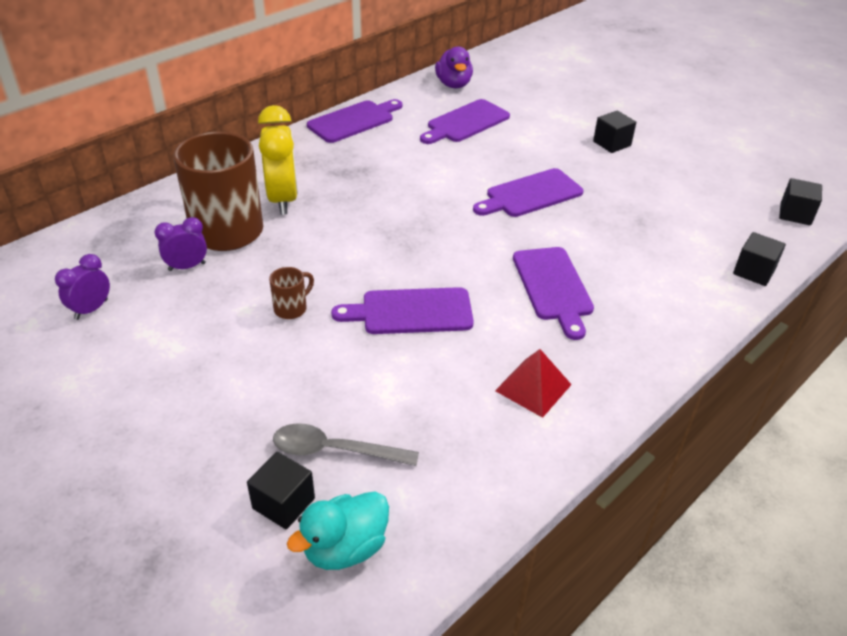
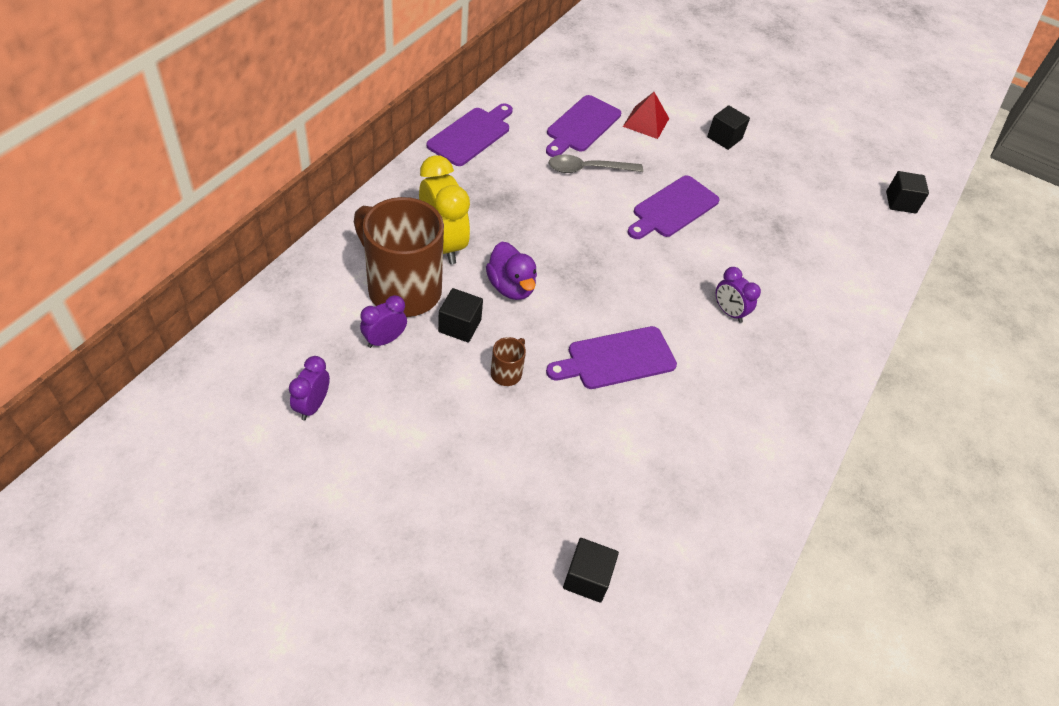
camera: 20 degrees left, 10 degrees up
(335, 450) = (608, 517): grey spoon -> grey spoon (588, 169)
(345, 548) = (655, 609): turquoise duck -> none
(453, 84) = (551, 77): purple duck -> purple duck (511, 287)
(533, 387) = (748, 421): red pyramid -> red pyramid (646, 122)
(553, 287) = (729, 312): purple cutting board -> purple clock
(754, 272) = (885, 270): black cube -> black cube (459, 325)

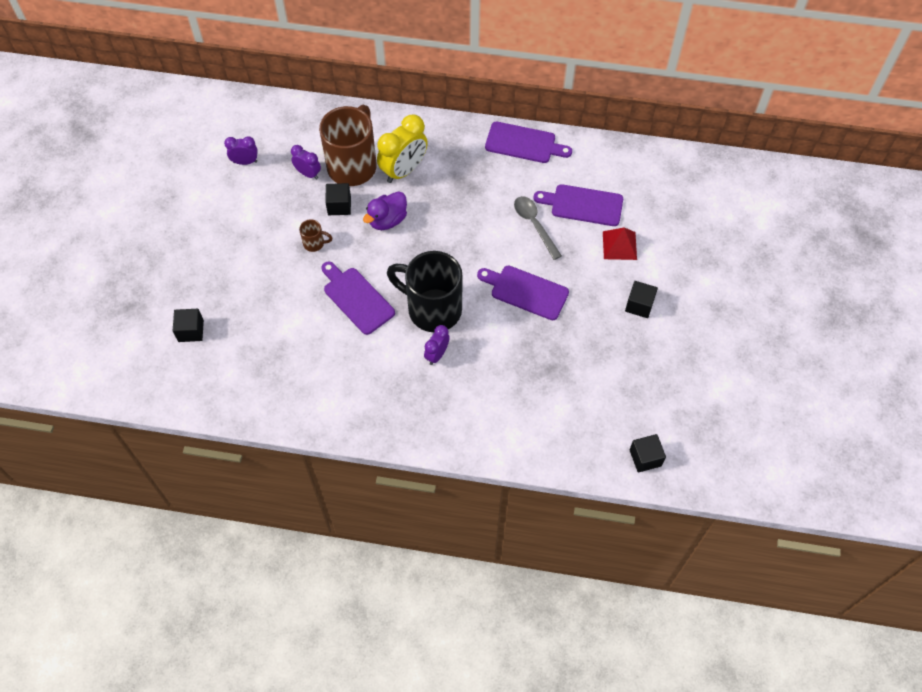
camera: 75 degrees right, 10 degrees up
(663, 293) = (432, 309): none -> black mug

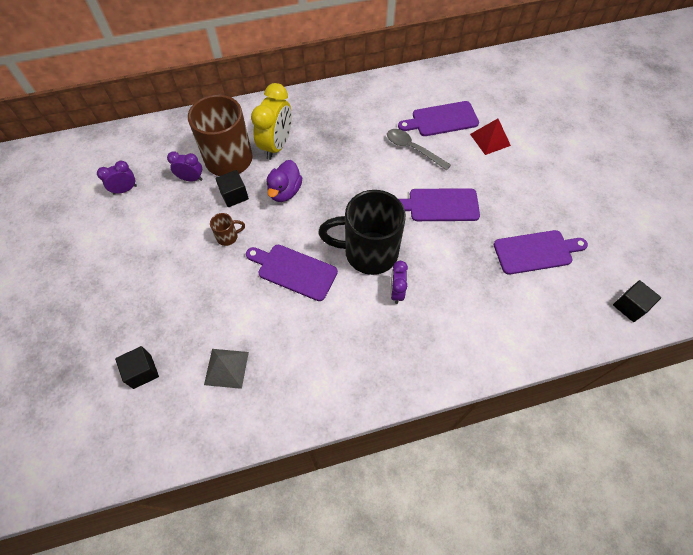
camera: 25 degrees left, 0 degrees up
(258, 357) = (226, 368): none -> grey pyramid
(524, 143) = (365, 90): purple cutting board -> purple cutting board (536, 251)
(639, 305) = (537, 180): black cube -> none

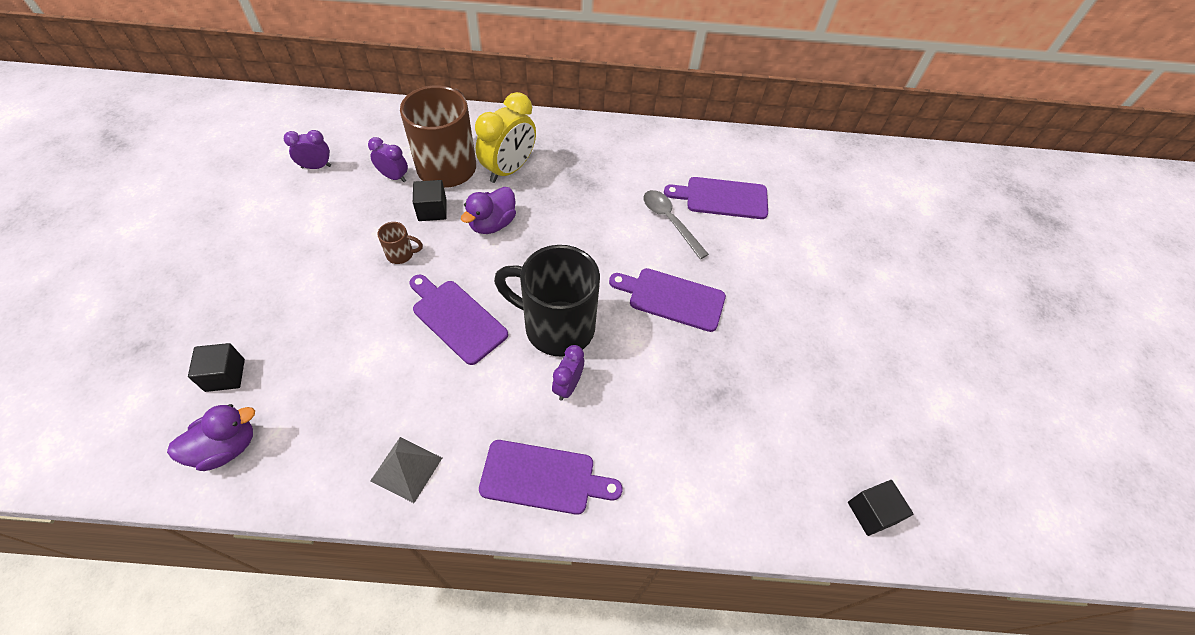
camera: 15 degrees right, 5 degrees down
(172, 422) = (226, 447): none -> purple duck
(226, 368) = (320, 406): grey pyramid -> grey pyramid (406, 469)
(490, 139) = (773, 239): red pyramid -> none
(536, 251) = (771, 396): purple cutting board -> purple cutting board (543, 477)

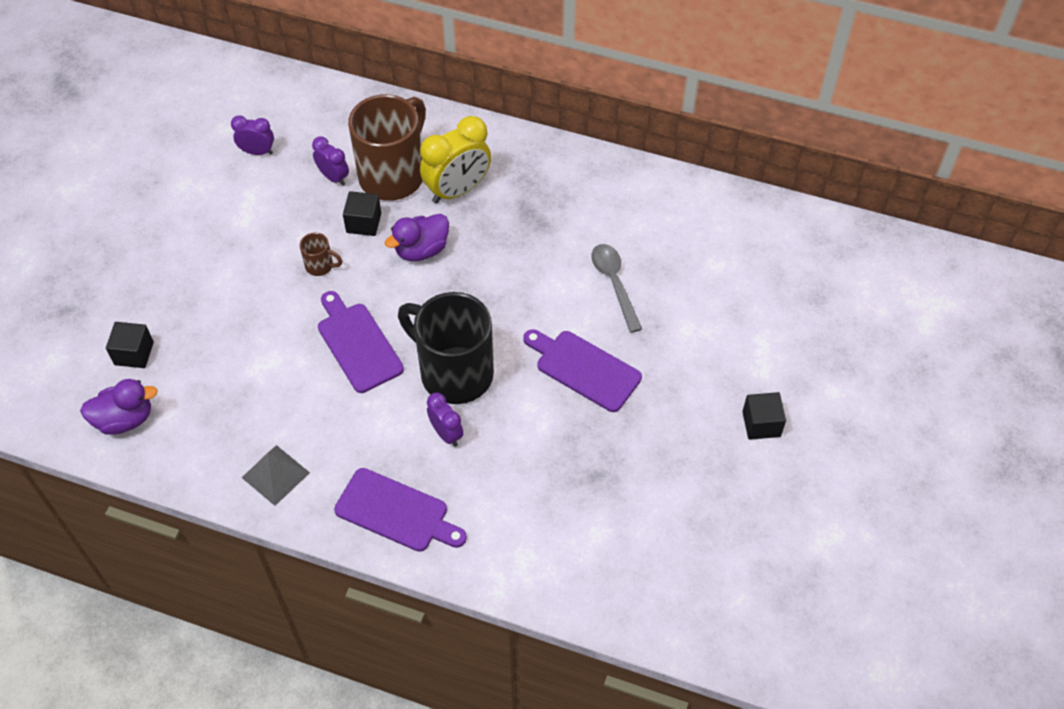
camera: 20 degrees right, 0 degrees up
(568, 386) = (446, 434): purple clock -> purple clock turned 105 degrees clockwise
(722, 198) = (685, 267): purple cutting board -> none
(871, 512) = (701, 620): black cube -> black cube (761, 424)

